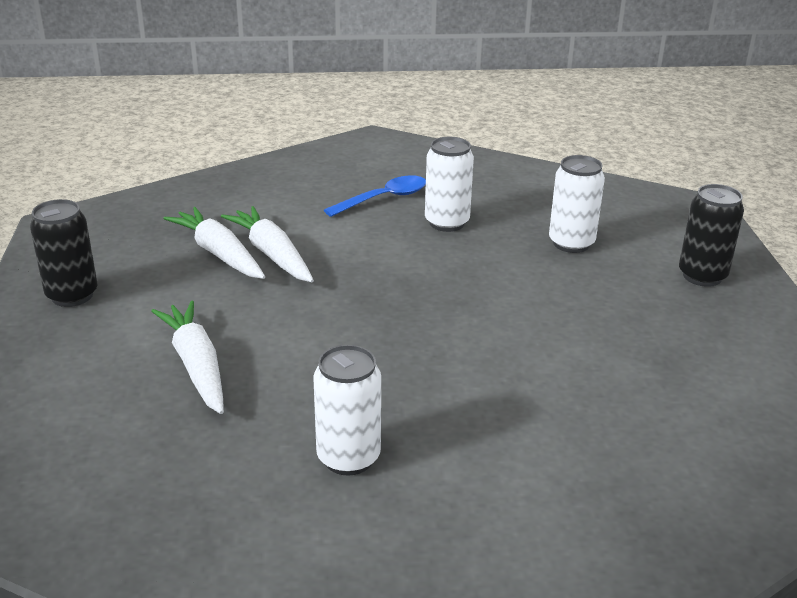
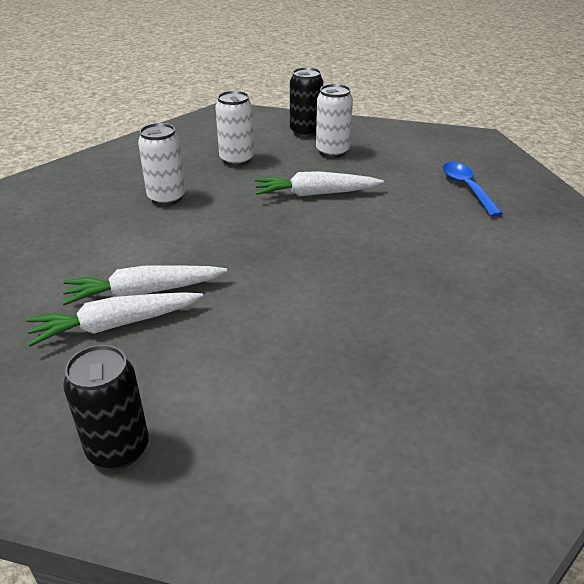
camera: 70 degrees left, 5 degrees up
(196, 365) = (304, 365): white carrot -> white carrot (315, 194)
(348, 458) = (454, 302): white can -> white can (332, 152)
(384, 198) = (99, 217): blue spoon -> blue spoon (466, 188)

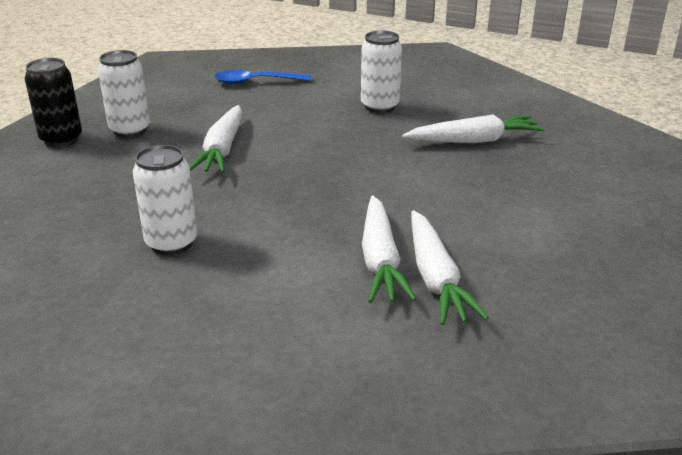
camera: 80 degrees left, 5 degrees down
(118, 449) = (605, 272): black can -> none
(237, 160) = (101, 189): white can -> white can (379, 106)
(403, 342) = (474, 141): none -> white carrot

